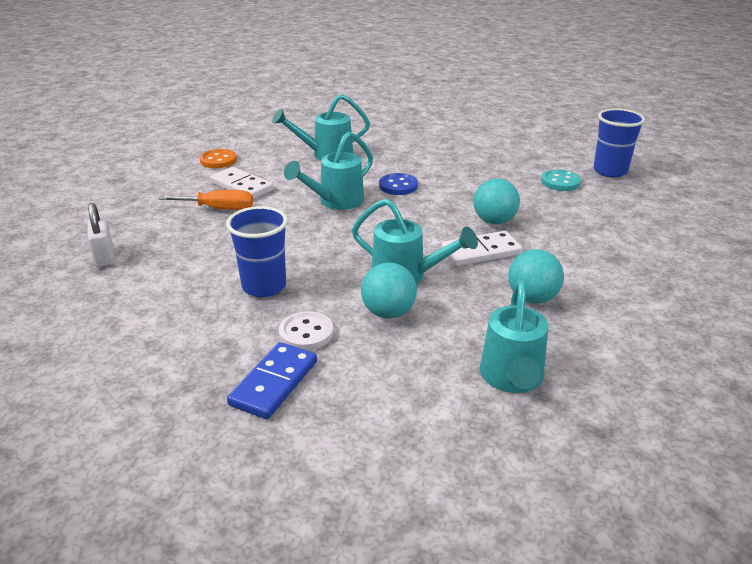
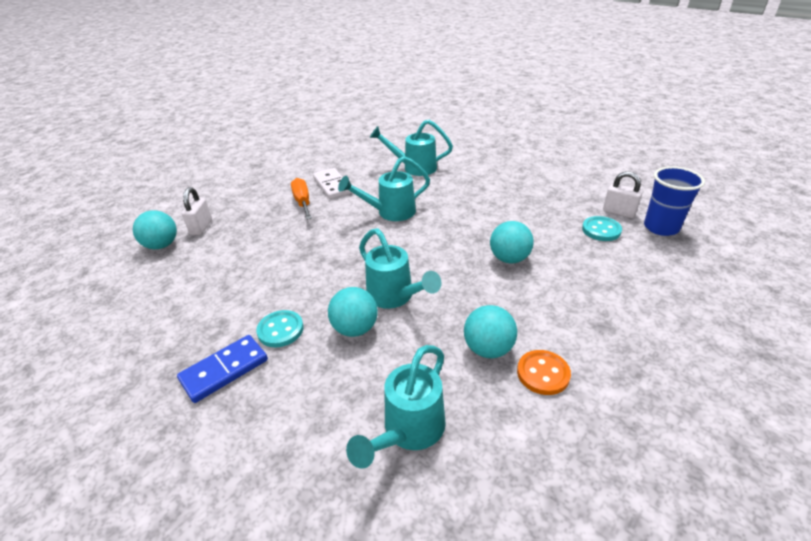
camera: 25 degrees right, 5 degrees up
(66, 286) = (162, 245): none -> turquoise ball
(218, 160) = (333, 160): orange button -> orange button (543, 373)
(219, 209) = (303, 202): orange screwdriver -> orange screwdriver turned 135 degrees counterclockwise
(264, 286) = (282, 278): blue cup -> none
(306, 333) = (280, 330): white button -> turquoise button
(398, 186) = (450, 207): blue button -> none
(481, 252) = (475, 288): white domino -> none
(565, 164) = (619, 212): none -> white padlock

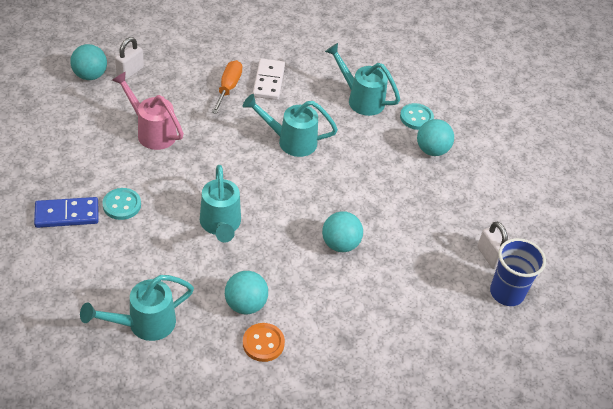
camera: 25 degrees right, 10 degrees up
(260, 259) = (152, 131): none -> pink watering can
(355, 328) = (171, 234): turquoise ball -> turquoise ball (432, 150)
(601, 230) = (450, 264): turquoise button -> turquoise button (416, 118)

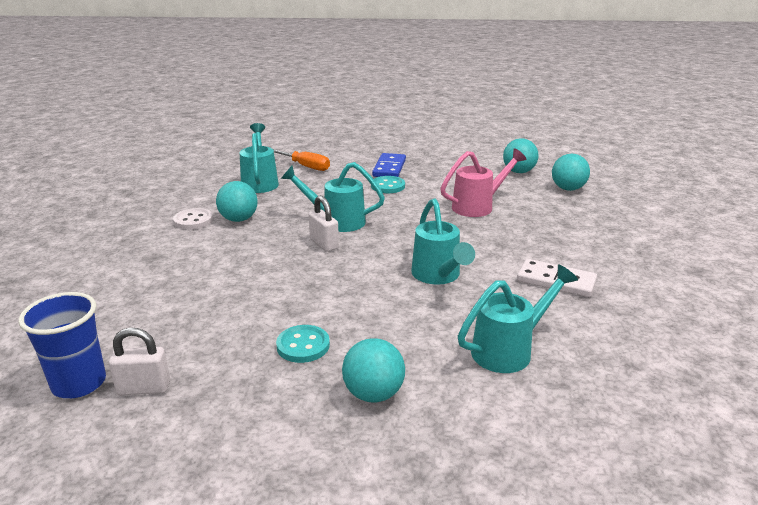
camera: 115 degrees right, 20 degrees down
(130, 72) = (574, 206): white padlock -> white padlock (324, 244)
(228, 88) = (544, 253): orange screwdriver -> orange screwdriver (306, 167)
(263, 343) = (193, 220): orange button -> white button
(290, 141) = (438, 276): turquoise watering can -> turquoise watering can turned 135 degrees clockwise
(340, 244) = (263, 277): turquoise ball -> turquoise ball (518, 172)
(416, 118) = (453, 398): turquoise button -> turquoise button (303, 345)

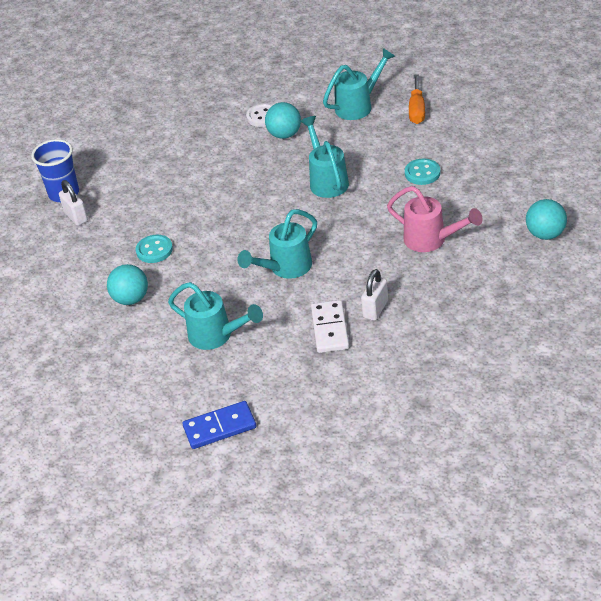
camera: 65 degrees right, 15 degrees up
(324, 244) = (284, 193): white padlock -> white padlock (375, 309)
(389, 168) = (465, 155): blue domino -> blue domino (219, 427)
(568, 189) = (533, 280): turquoise ball -> none

